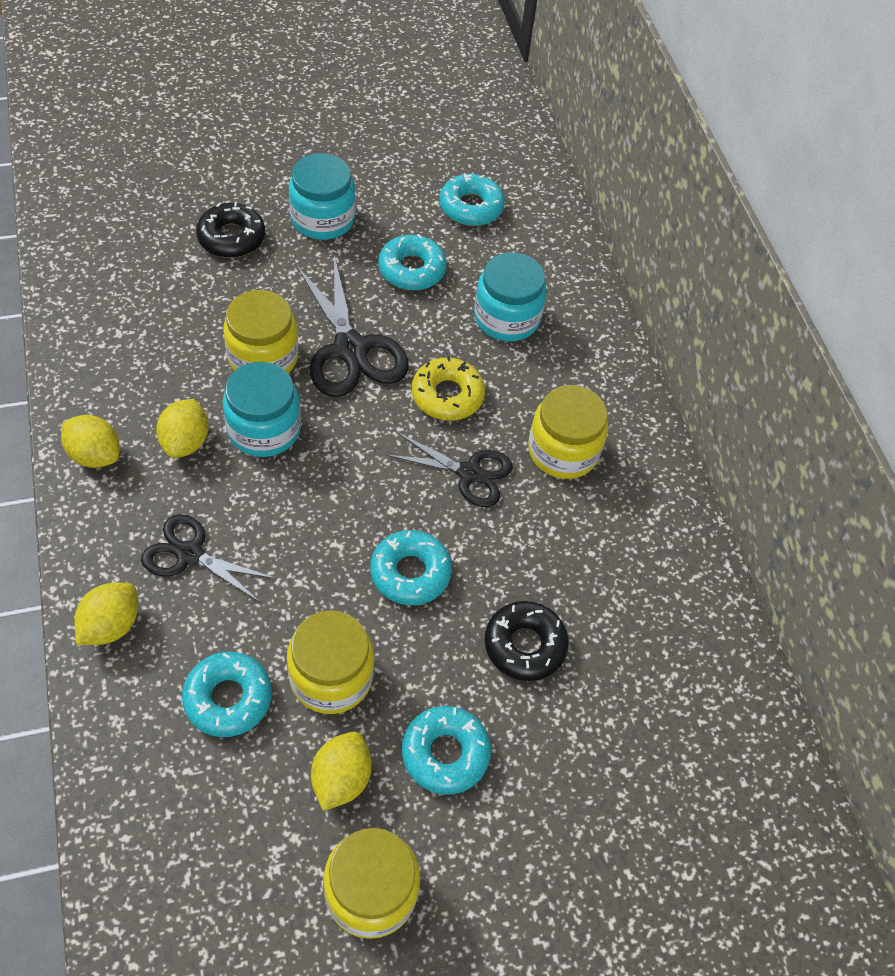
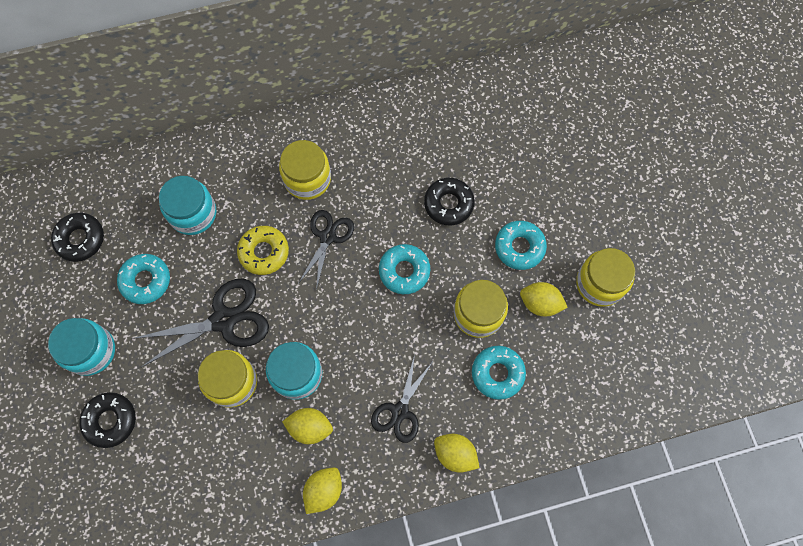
camera: 85 degrees left, 15 degrees up
(471, 207) = (80, 239): turquoise donut -> black donut

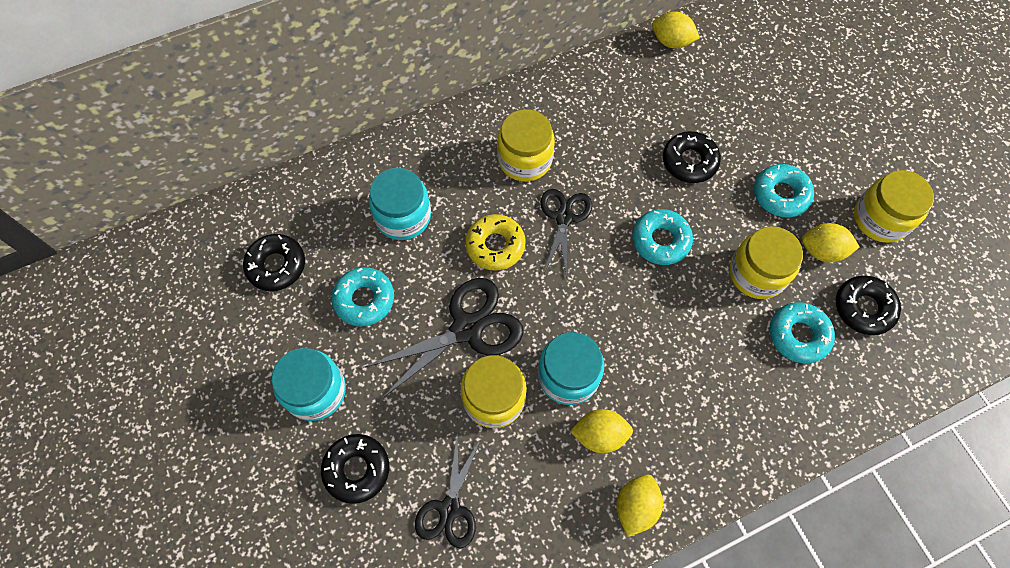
camera: 10 degrees left, 5 degrees down
(400, 411) = (700, 397): black scissors -> black scissors (450, 508)
(455, 454) = (777, 435): yellow lemon -> yellow lemon (671, 42)
(560, 360) = (863, 308): none -> black donut

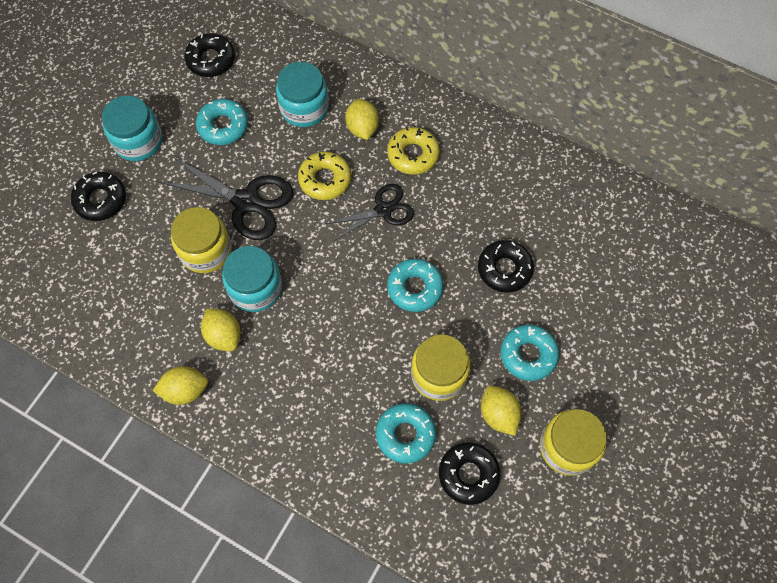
camera: 55 degrees right, 0 degrees up
(450, 508) = (109, 271): black scissors -> none
(525, 159) = (413, 155): yellow jar -> yellow donut
(671, 42) = (612, 192): yellow lemon -> yellow lemon (362, 128)

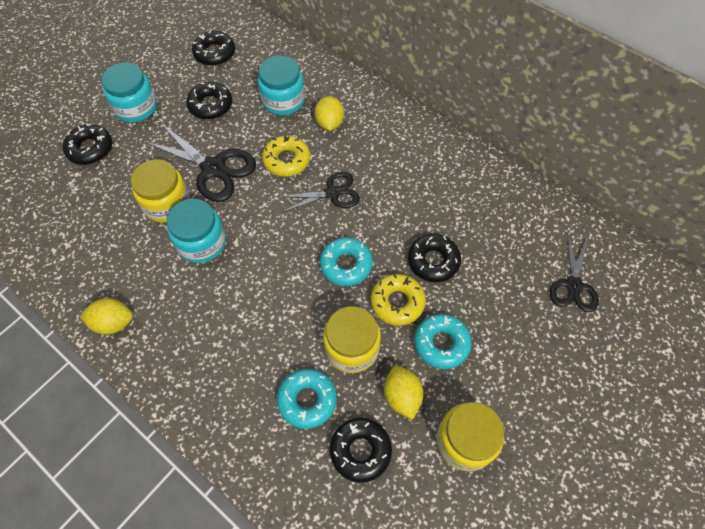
camera: 10 degrees right, 5 degrees down
(223, 126) = (210, 105): turquoise donut -> black donut
(224, 335) = (162, 279): yellow lemon -> none
(413, 155) = (369, 151): yellow donut -> yellow donut (397, 302)
(651, 272) = (574, 285): none -> black scissors

